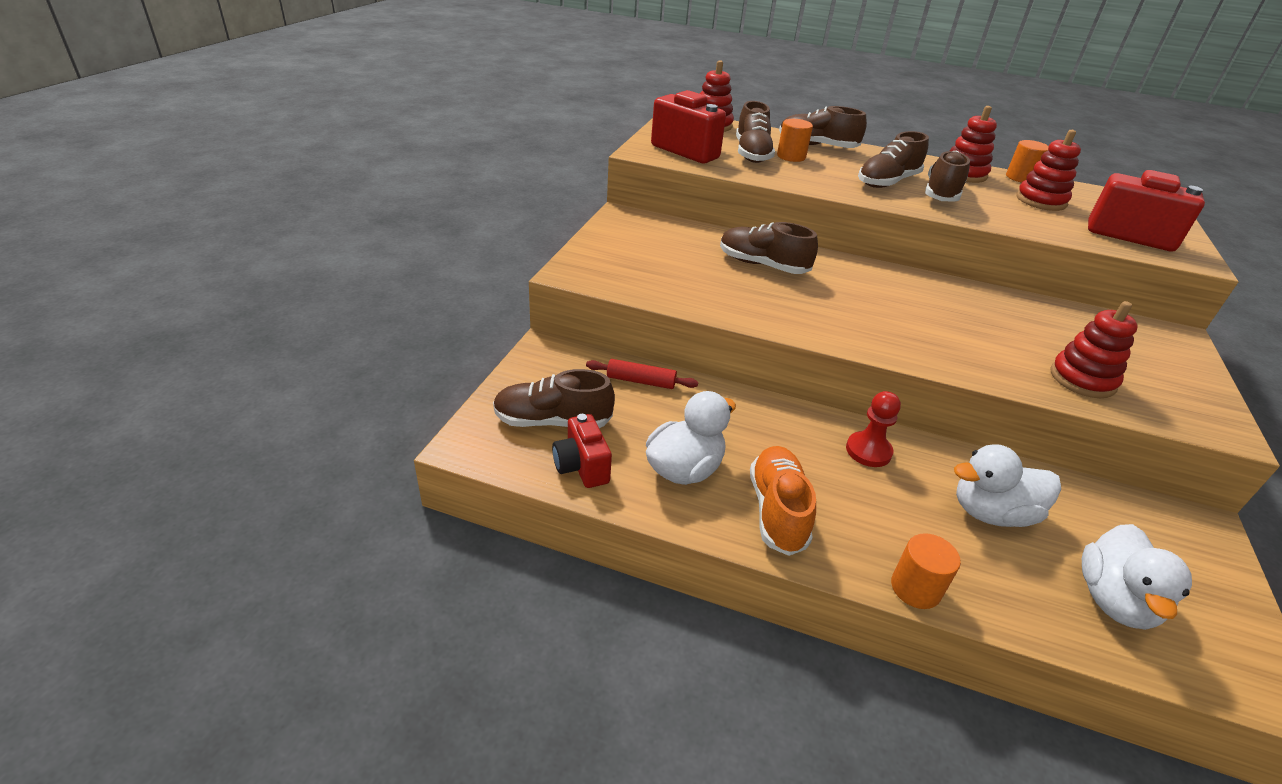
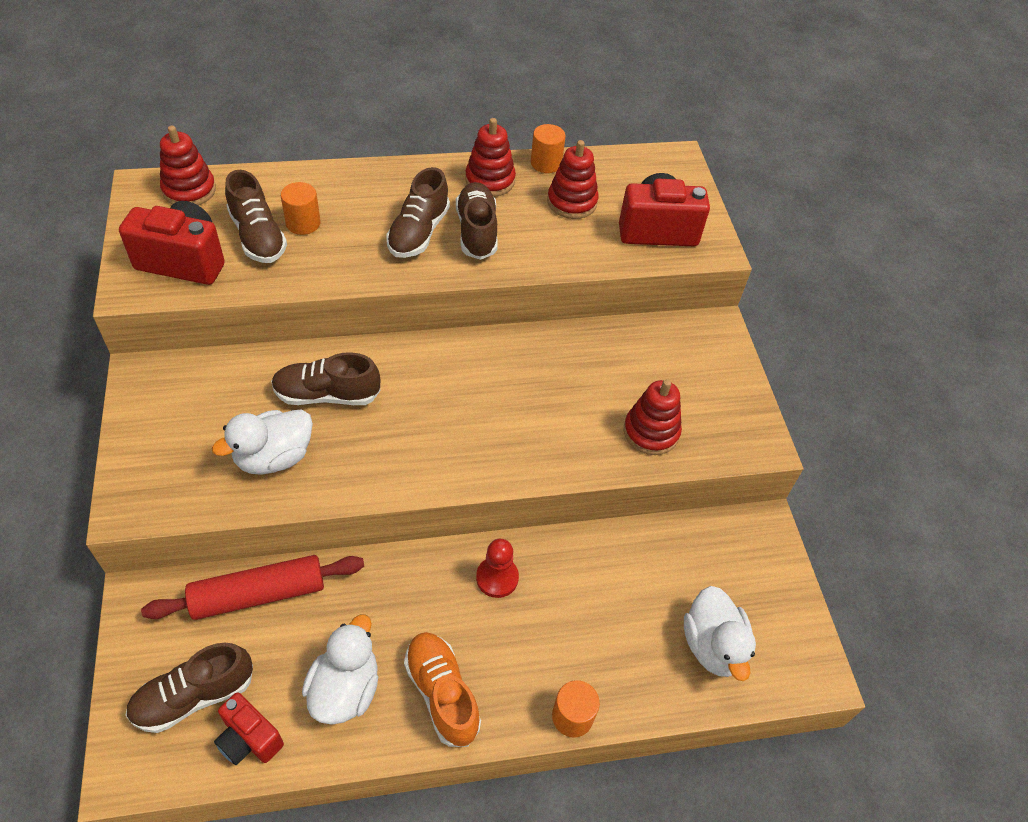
camera: 30 degrees left, 15 degrees up
(640, 381) = (258, 594): red rolling pin -> red rolling pin, size x1.78
(817, 146) = (324, 187): brown shoe -> none
(991, 513) = (611, 599): white duck -> white duck (274, 457)

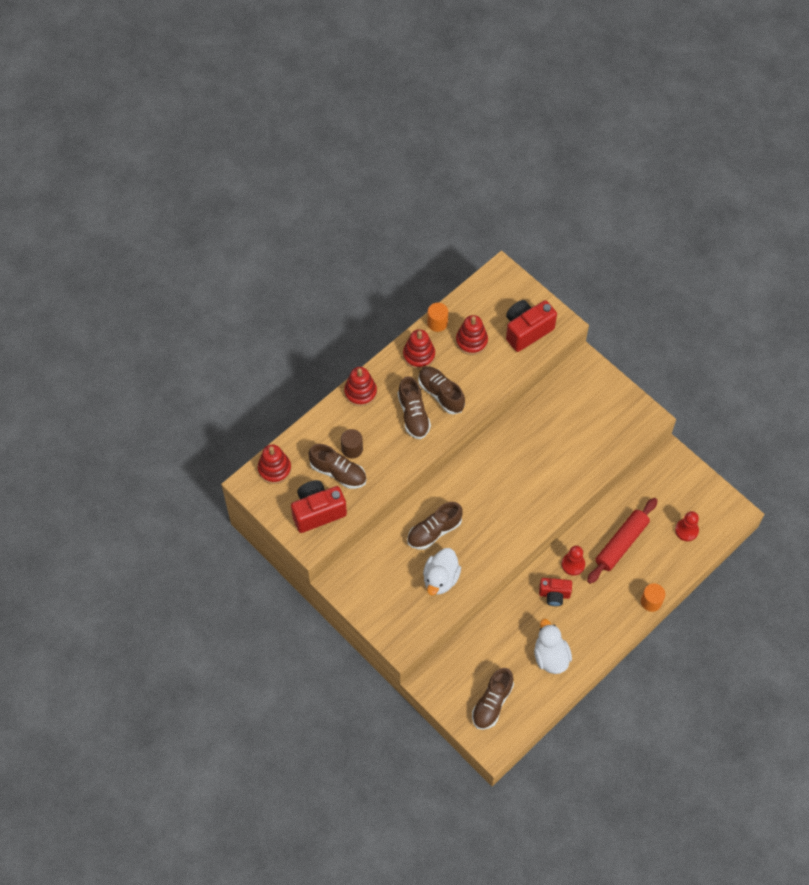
camera: 30 degrees left, 10 degrees up
(249, 739) = (530, 702): red camera -> red camera (554, 595)
(258, 594) = (477, 645): red rolling pin -> red rolling pin (621, 544)
(303, 223) = (352, 449): orange cylinder -> brown cylinder
(442, 693) = (591, 630): orange shoe -> none
(651, 432) = (596, 446): red stacking toy -> red stacking toy (360, 392)
(713, 646) = (686, 530): white duck -> red pawn

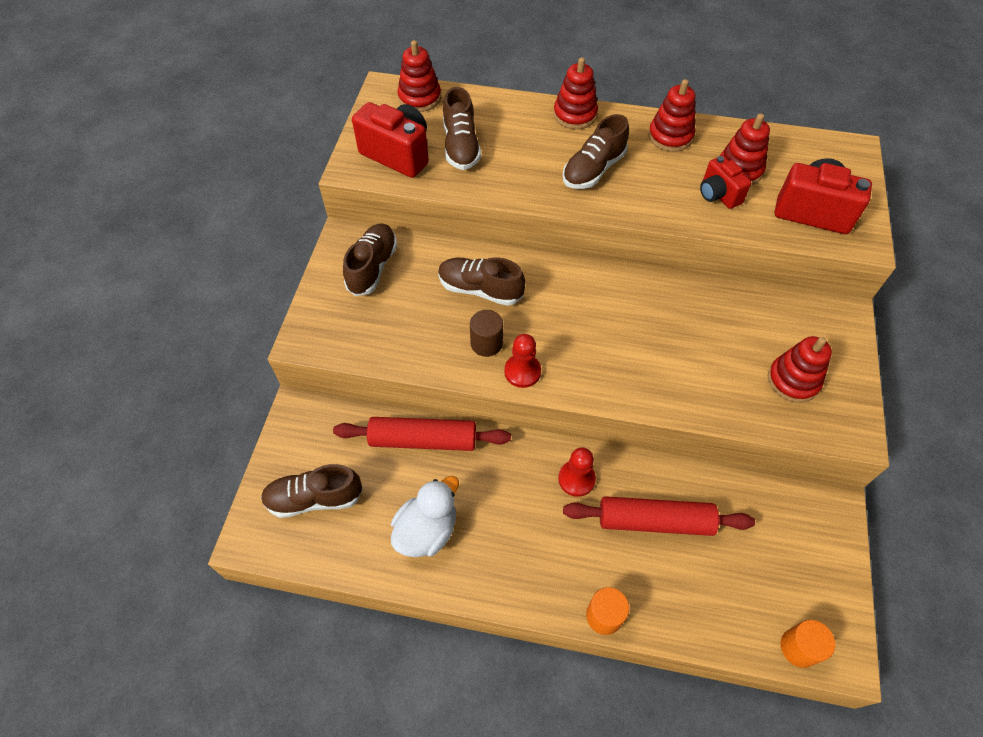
camera: 55 degrees right, 5 degrees down
(352, 449) = (500, 142): brown cylinder -> brown cylinder (486, 343)
(437, 323) = (726, 131): orange cylinder -> orange cylinder (799, 648)
(440, 578) = (423, 329): white duck -> none
(441, 394) = (644, 179): brown shoe -> brown shoe (372, 267)
(495, 627) = (423, 440): none -> red rolling pin
(554, 595) = (517, 482): red camera -> red camera (718, 195)
(604, 421) = (793, 380): none -> red stacking toy
(686, 530) = (750, 597): red pawn -> red pawn (522, 371)

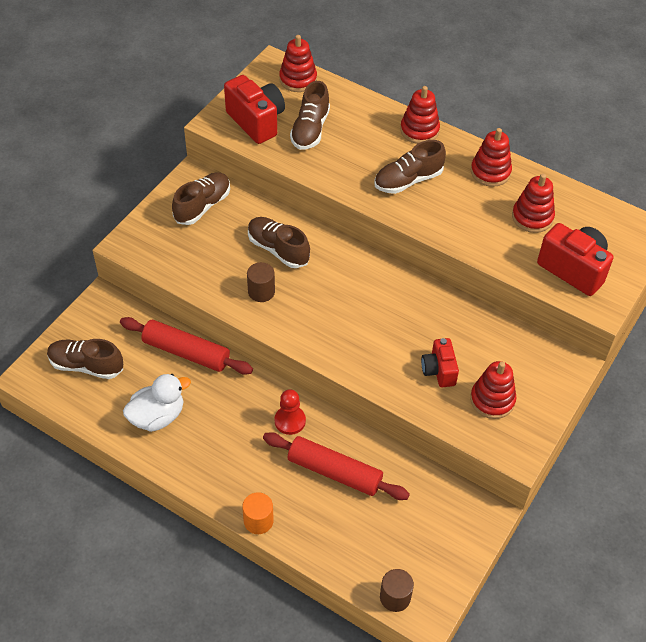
camera: 20 degrees right, 5 degrees down
(522, 371) = (278, 321): red pawn -> none
(718, 195) = (501, 232): red camera -> red camera (439, 371)
(799, 648) = (395, 597): orange cylinder -> brown cylinder

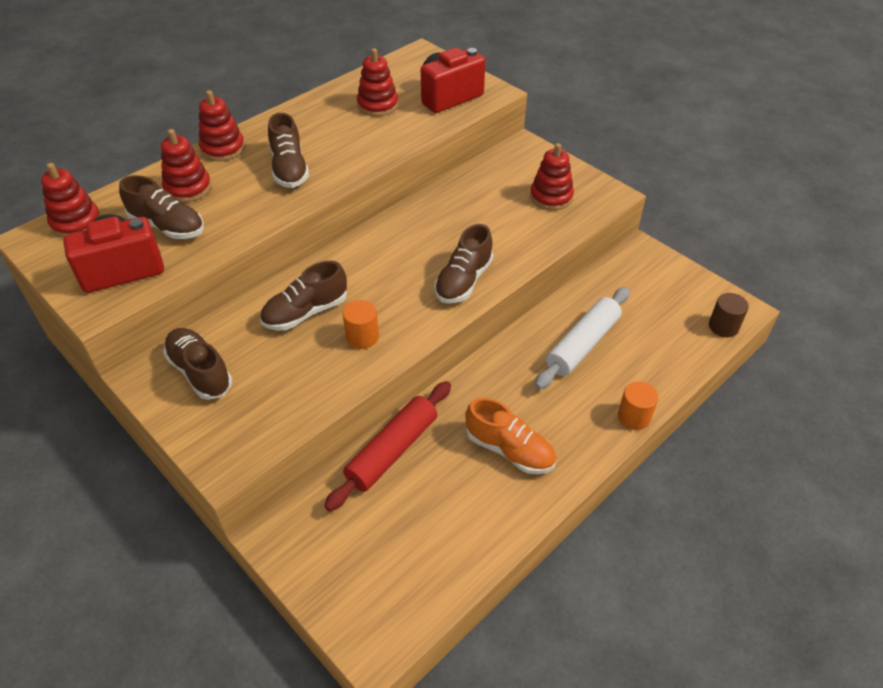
camera: 75 degrees left, 5 degrees down
(86, 365) = (377, 568): brown shoe -> brown shoe (463, 281)
(157, 416) = (479, 494): white duck -> none
(203, 430) = (509, 450): none -> orange shoe
(261, 292) = (362, 337): brown cylinder -> orange cylinder
(290, 421) = (513, 369): red pawn -> none
(334, 472) = (582, 344): red rolling pin -> white rolling pin
(439, 371) = (510, 223): red camera -> none
(490, 172) = (308, 117): red stacking toy -> red stacking toy (188, 188)

